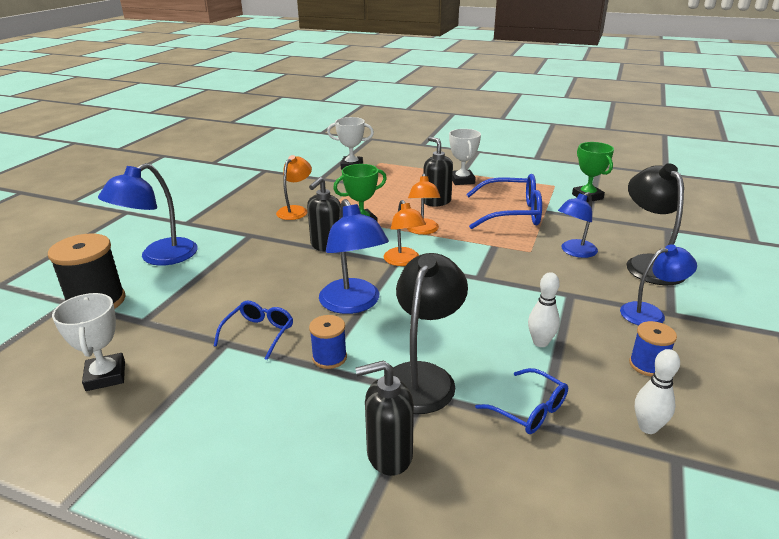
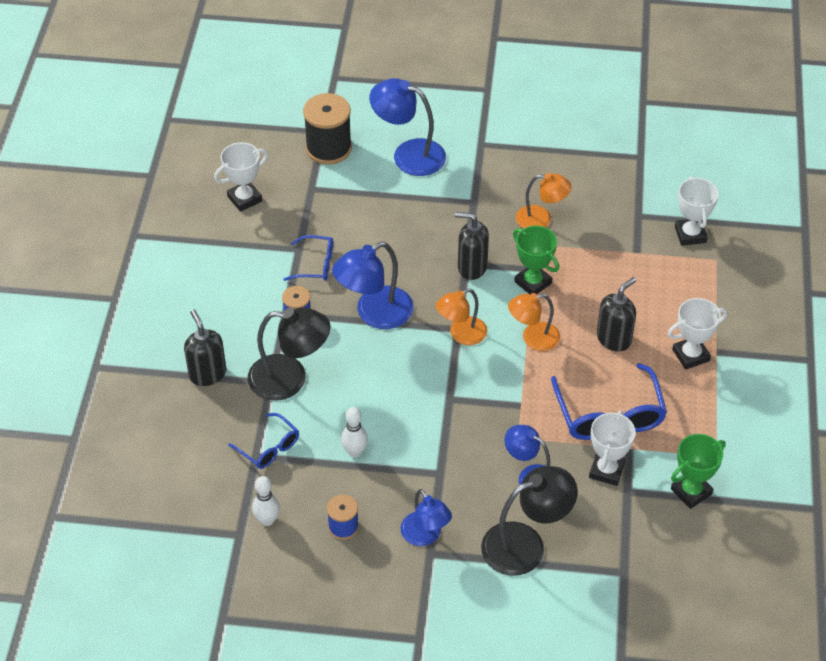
camera: 75 degrees right, 20 degrees up
(529, 410) = (269, 447): blue glasses -> blue glasses turned 75 degrees counterclockwise
(567, 221) = (606, 470): none -> white trophy

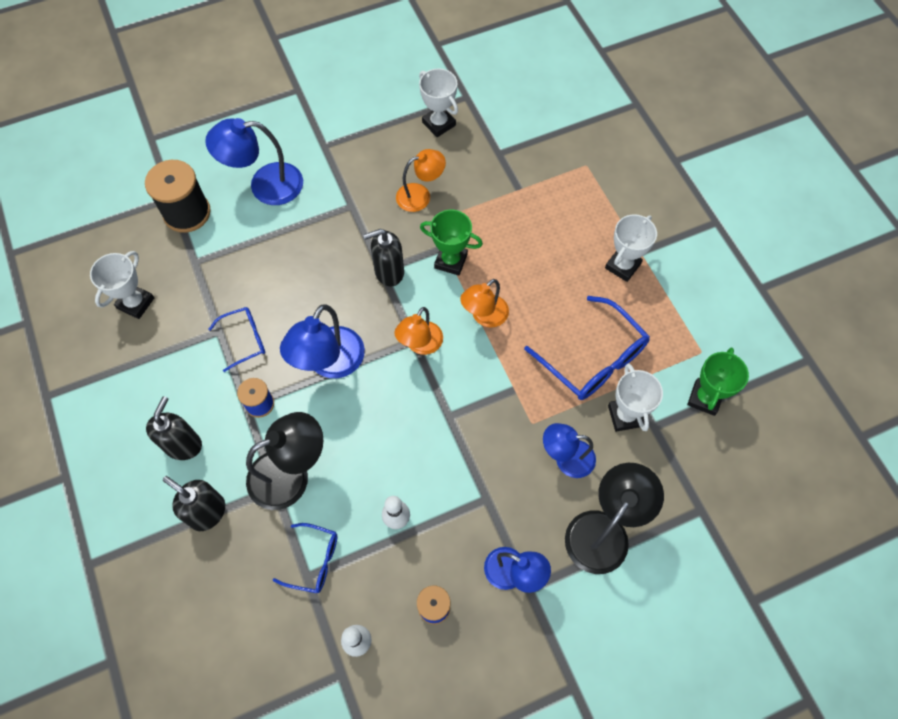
camera: 30 degrees left, 15 degrees up
(614, 339) = (551, 282): black soap dispenser -> black soap dispenser (183, 445)
(690, 234) = (551, 151): white trophy -> white trophy (439, 124)

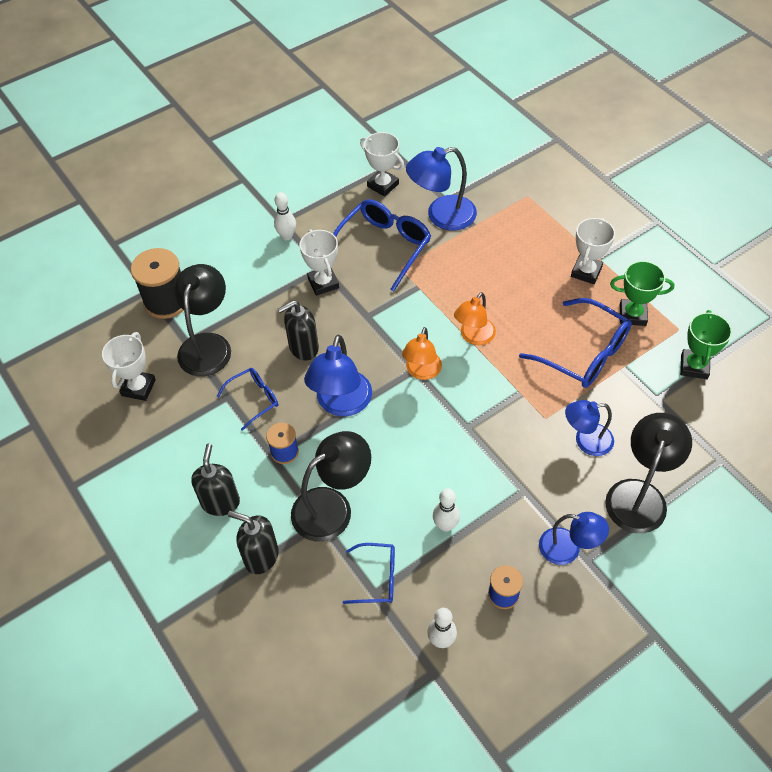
camera: 10 degrees left, 10 degrees down
(215, 270) = (208, 345): none -> black lamp
(265, 185) = (235, 264): blue lamp -> blue lamp (441, 216)
(325, 163) = (287, 236): none -> white bowling pin
(389, 272) = (374, 316): black soap dispenser -> black soap dispenser (303, 348)
(420, 195) = (384, 247): orange lamp -> blue glasses
(451, 261) = (428, 296): green trophy -> green trophy (632, 315)
(625, 416) = (628, 395): white trophy -> white trophy (323, 283)

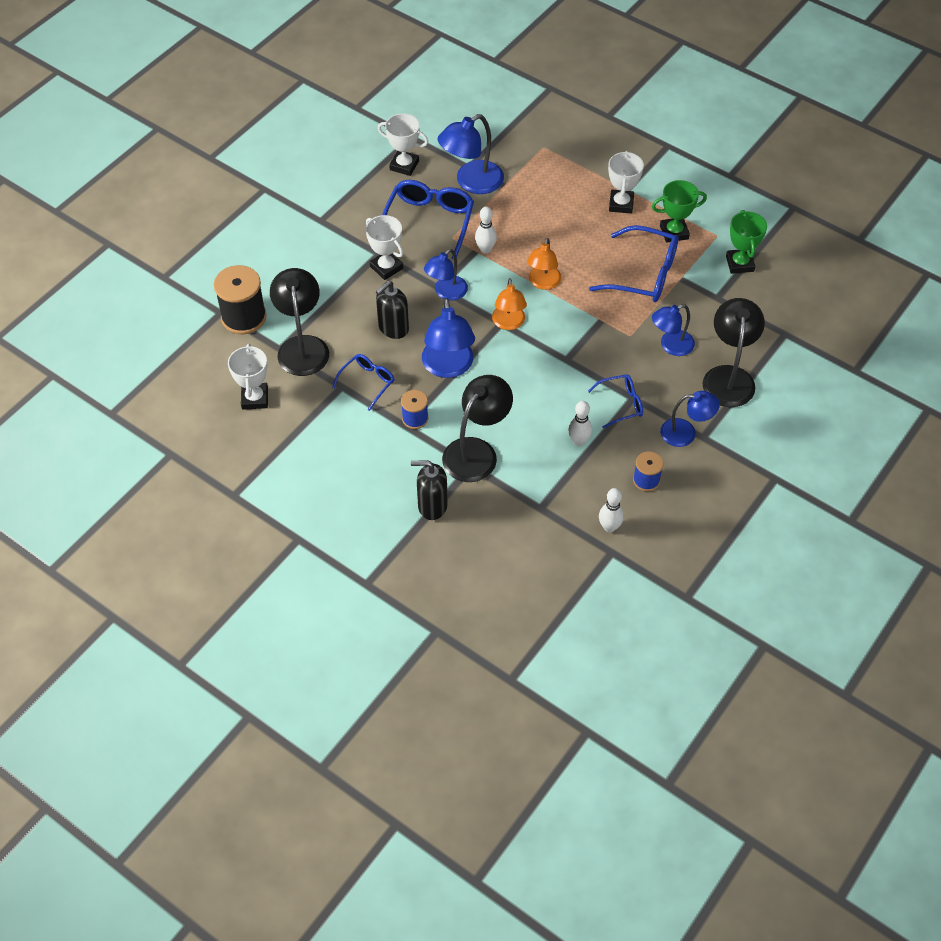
camera: 20 degrees left, 0 degrees up
(220, 502) = (376, 473): black soap dispenser -> none
(287, 236) = (333, 232): white bowling pin -> white bowling pin (485, 249)
(371, 323) = (446, 293): none -> blue lamp
(377, 578) = (538, 495): blue glasses -> blue glasses (621, 404)

